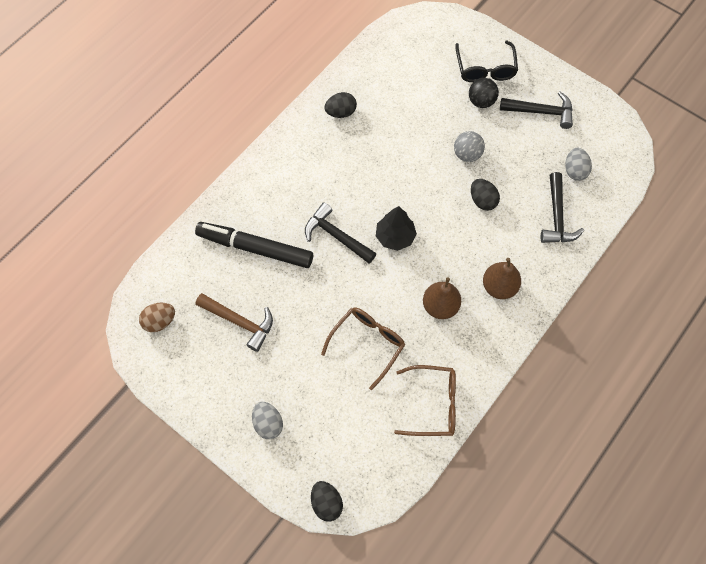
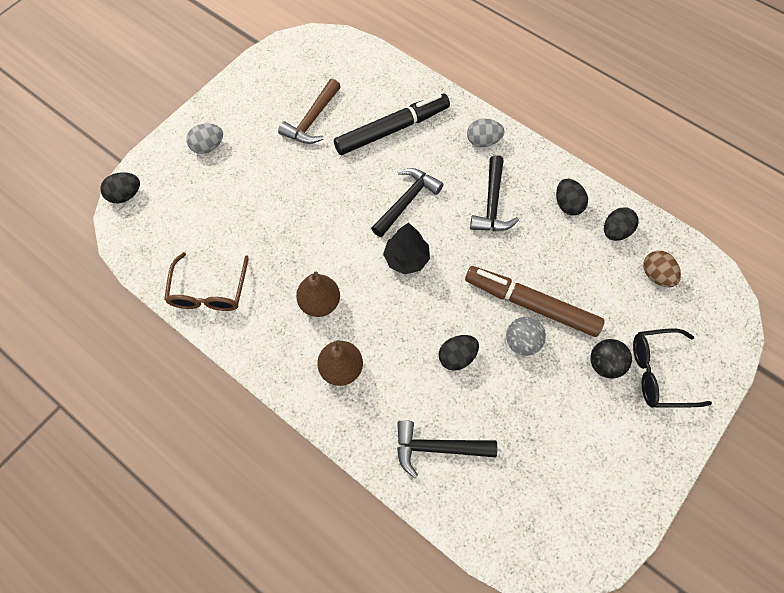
camera: 90 degrees right, 0 degrees up
(160, 321) = (316, 59): brown egg -> brown egg (656, 275)
(255, 248) = (392, 129): black marker -> black marker turned 45 degrees clockwise
(366, 82) = (615, 231): none -> black egg
(367, 344) = (281, 230): brown glasses -> none
(434, 146) = (531, 305): none -> brown marker
(541, 112) = (598, 443): black hammer -> black hammer (492, 204)
(574, 171) = (508, 479): grey egg -> grey egg (483, 141)

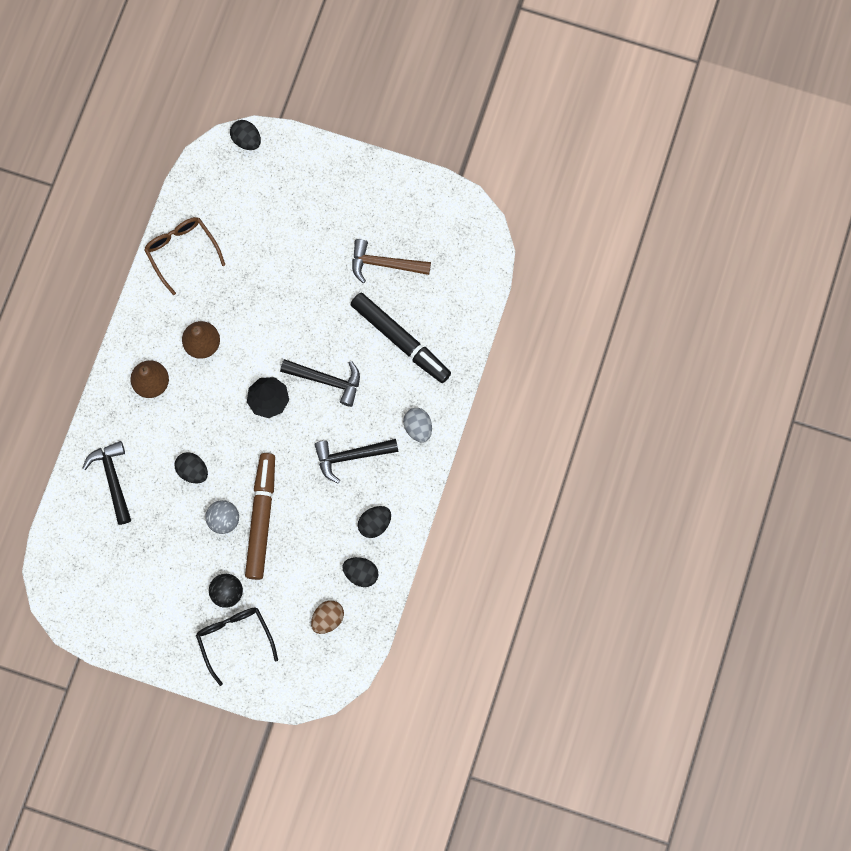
camera: 70 degrees right, 10 degrees up
(208, 146) = (321, 185): grey egg -> none
(209, 291) = (181, 251): brown glasses -> brown glasses turned 75 degrees clockwise

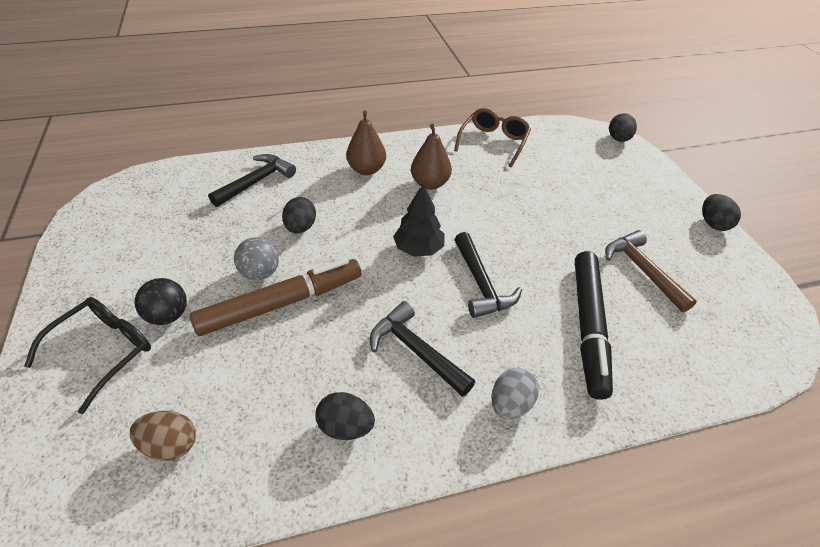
camera: 55 degrees right, 30 degrees down
(361, 573) = (262, 450): black egg -> black egg (713, 223)

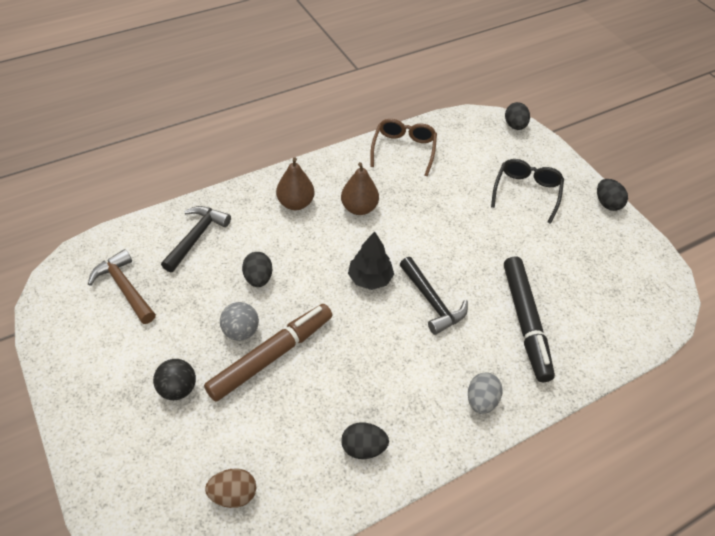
camera: 15 degrees left, 5 degrees up
(104, 351) = (138, 432): black glasses -> black glasses (526, 192)
(415, 350) = (397, 373): black hammer -> none
(642, 270) = (557, 261): brown hammer -> brown hammer (124, 287)

